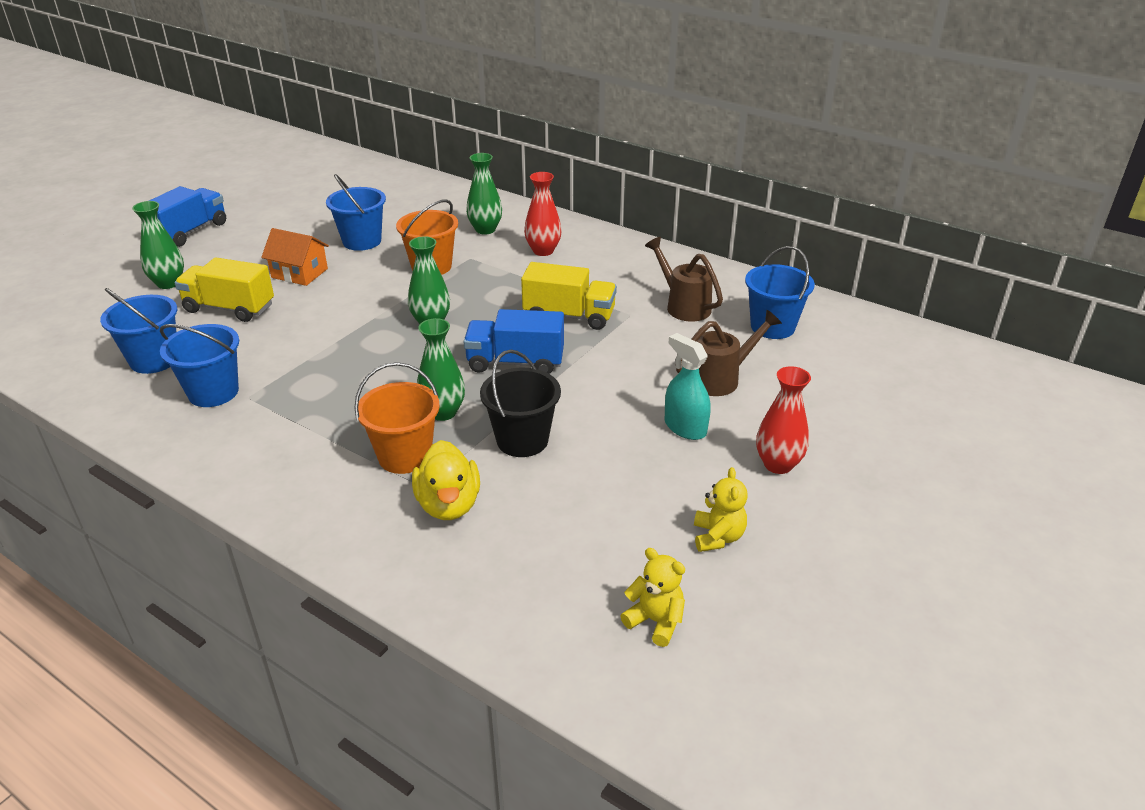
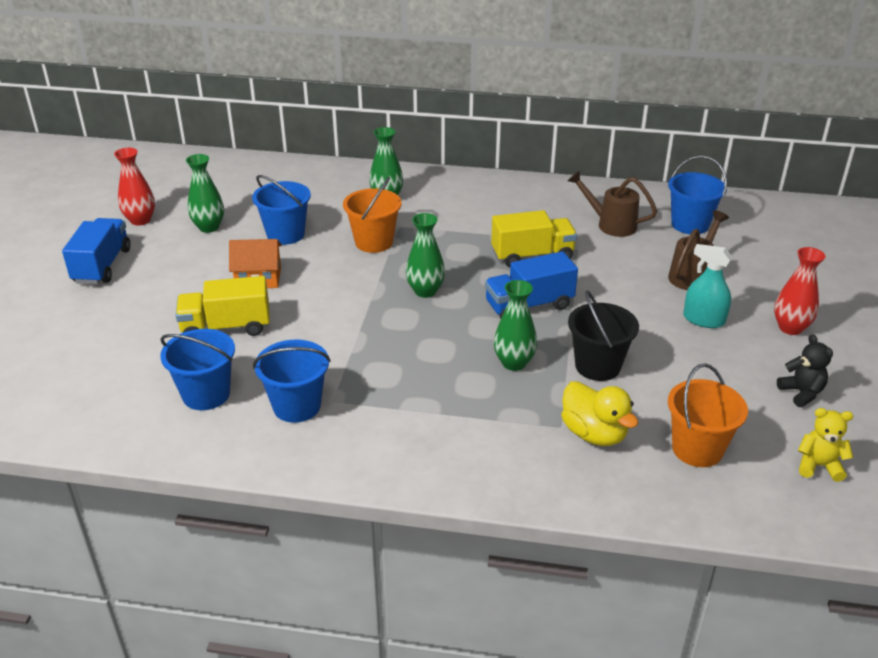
camera: 25 degrees left, 0 degrees up
(168, 283) = (137, 320): green vase -> green vase (209, 227)
(404, 456) = (520, 407): orange bucket -> orange bucket (697, 449)
(543, 251) = (455, 205): red vase -> red vase (140, 220)
(718, 537) = (801, 393): yellow teddy bear -> black teddy bear

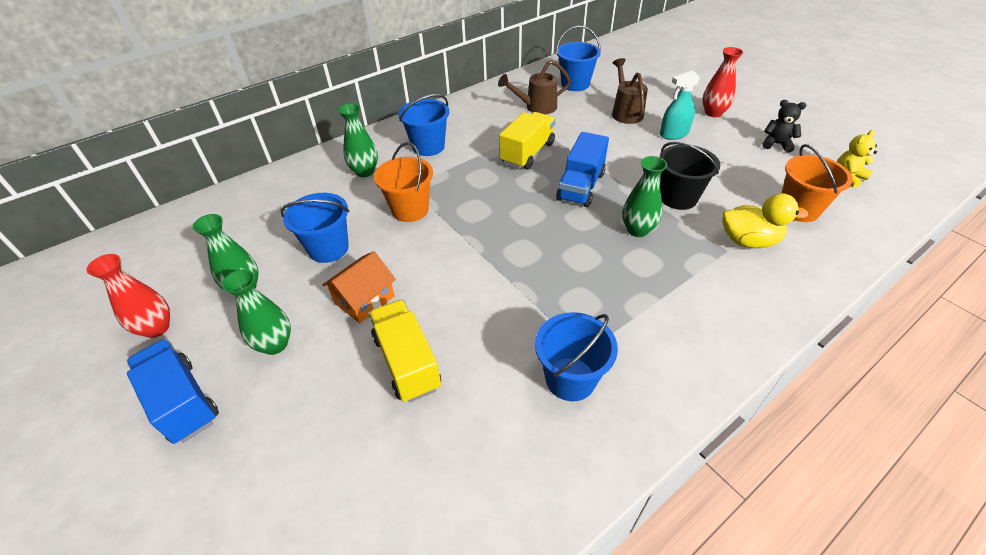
camera: 45 degrees left, 10 degrees up
(206, 394) = (488, 435): blue bucket -> blue bucket (428, 146)
(226, 327) = (407, 362): yellow truck -> yellow truck turned 120 degrees clockwise
(425, 291) = (505, 221): green vase -> green vase (275, 344)

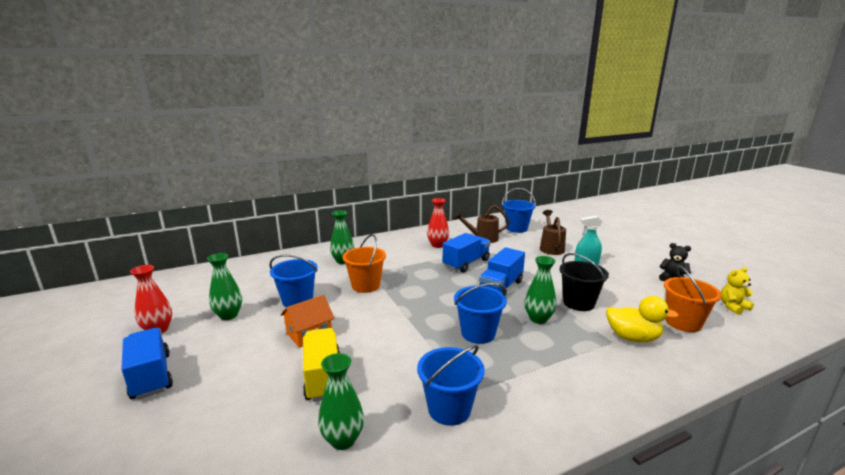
camera: 10 degrees right, 25 degrees down
(275, 344) = (232, 351): green vase -> green vase (343, 440)
(428, 146) = (394, 252): blue bucket -> blue bucket (478, 333)
(527, 153) = (466, 263): yellow truck -> blue truck
(713, 113) = (622, 255): red vase -> red vase (438, 245)

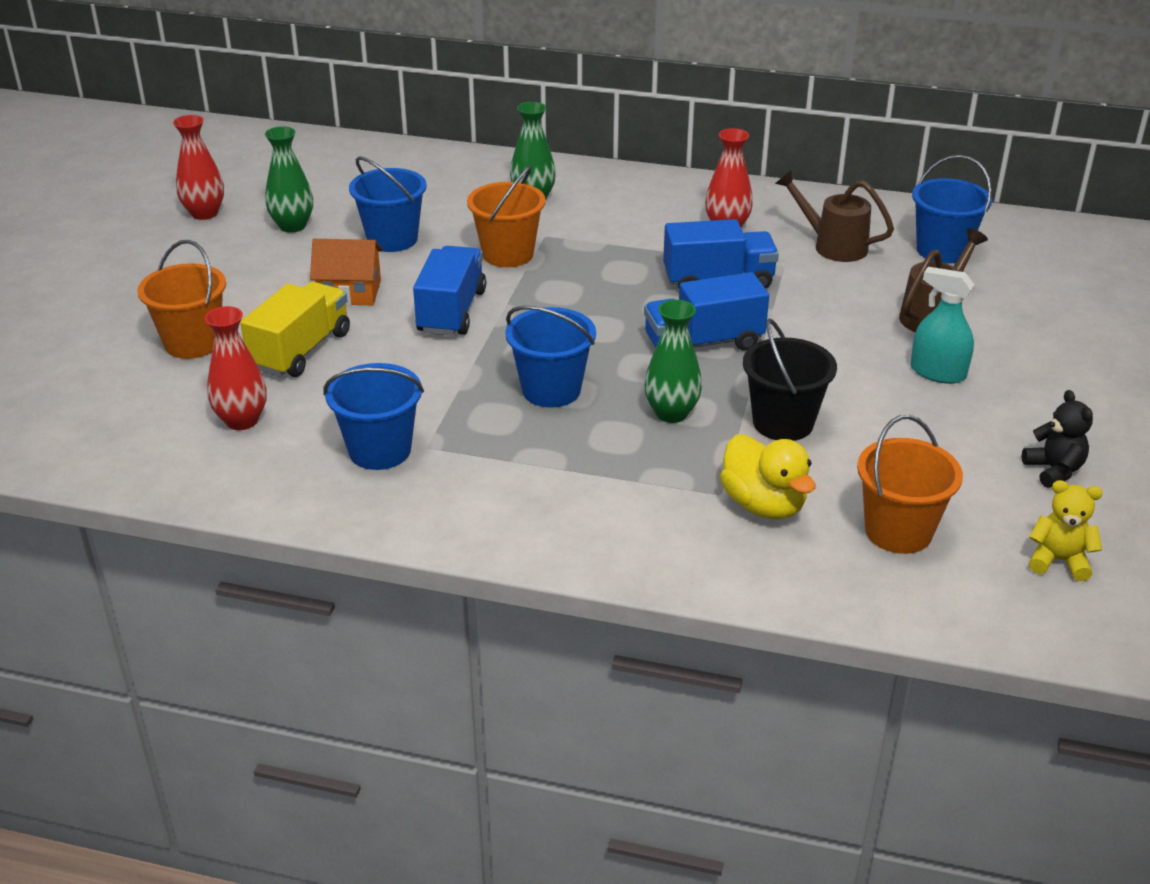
camera: 40 degrees right, 15 degrees up
(151, 376) = (149, 268): blue truck -> blue truck (451, 312)
(242, 408) = (193, 343): none -> orange bucket
(343, 440) = (242, 420): green vase -> red vase

